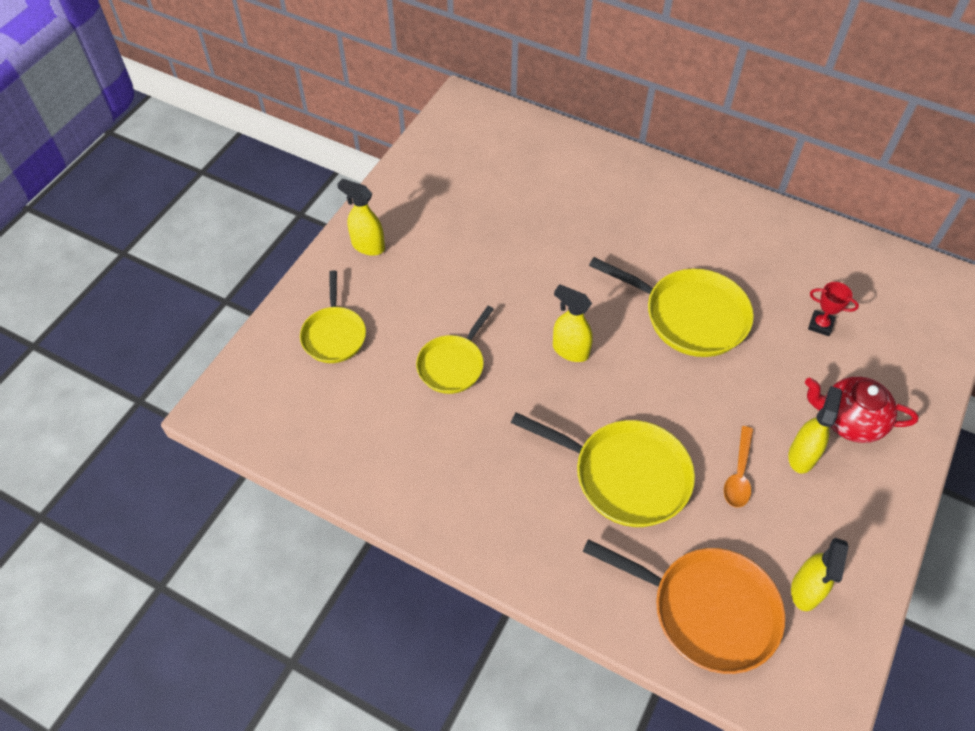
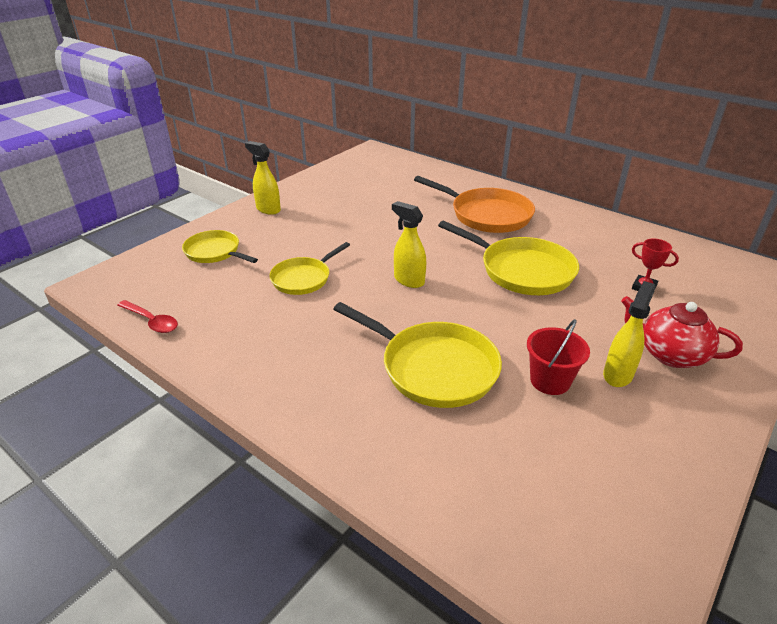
camera: 10 degrees right, 20 degrees down
(311, 457) = (151, 321): none -> red spoon
(334, 335) = (215, 252): yellow pan -> yellow pan turned 120 degrees clockwise
(706, 610) = (494, 491): orange pan -> orange pan (486, 215)
(739, 474) = (550, 381): orange spoon -> red bucket
(805, 590) = (612, 489): yellow spray bottle -> none

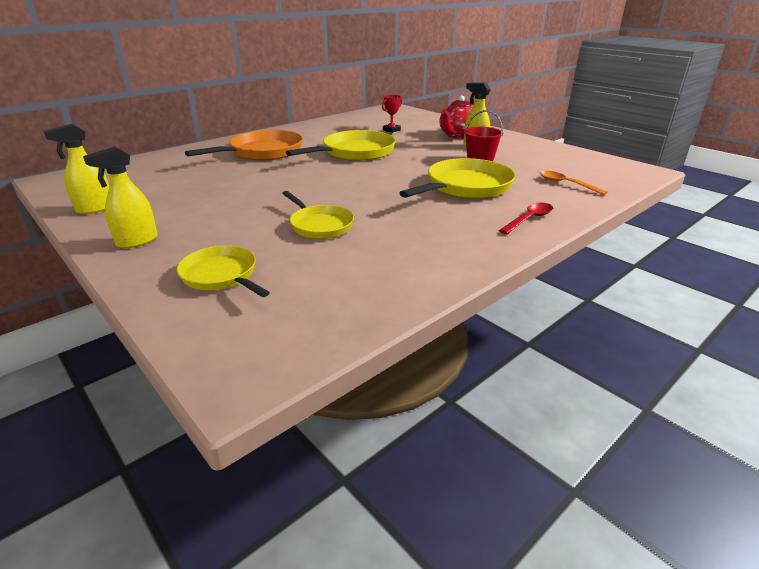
camera: 80 degrees left, 5 degrees down
(151, 321) = (365, 313): red spoon -> red spoon (529, 219)
(215, 252) = (221, 275): yellow pan -> yellow pan turned 90 degrees clockwise
(408, 280) = (348, 185): yellow spray bottle -> yellow spray bottle (95, 209)
(484, 479) = (566, 184): none -> orange spoon

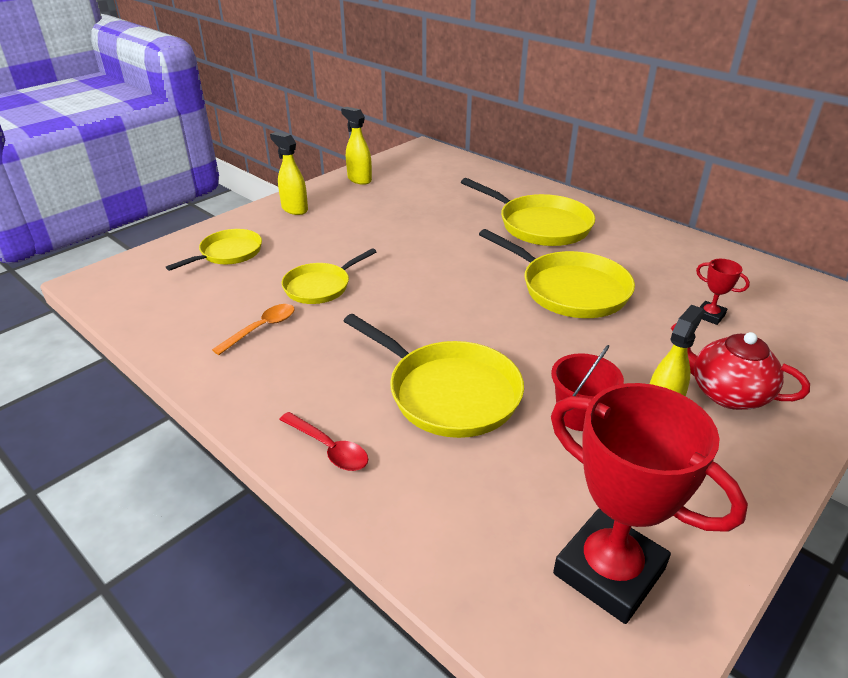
camera: 85 degrees right, 5 degrees up
(263, 152) = (540, 225): orange pan -> yellow pan
(566, 184) = (483, 519): orange spoon -> orange spoon (261, 329)
(583, 165) = (609, 571): none -> red trophy

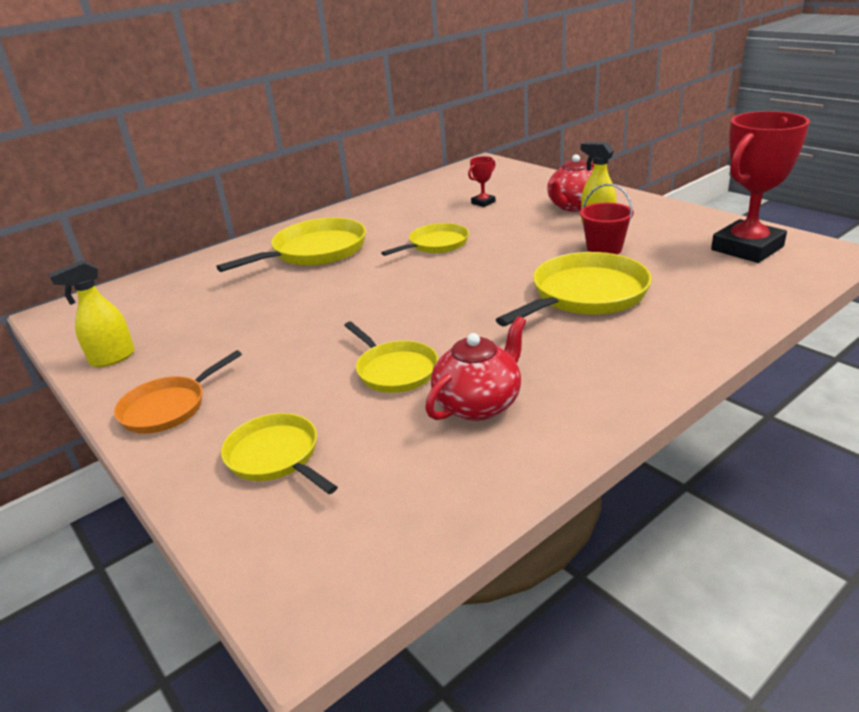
camera: 80 degrees left, 5 degrees down
(261, 329) = (479, 404): orange spoon -> red teapot
(294, 209) = (168, 407): yellow spray bottle -> orange pan
(329, 448) = (670, 346): red spoon -> none
(569, 289) = (436, 244): yellow pan -> yellow pan, size x0.62

